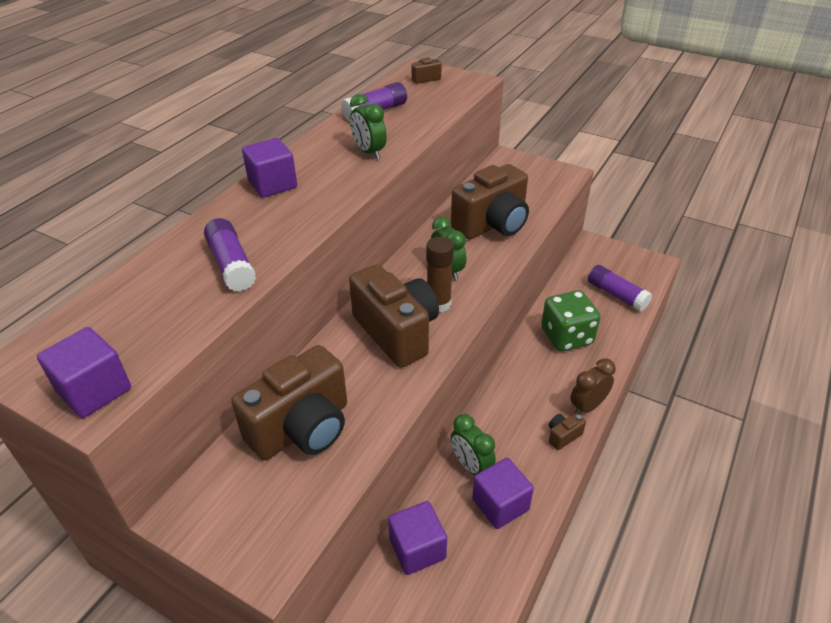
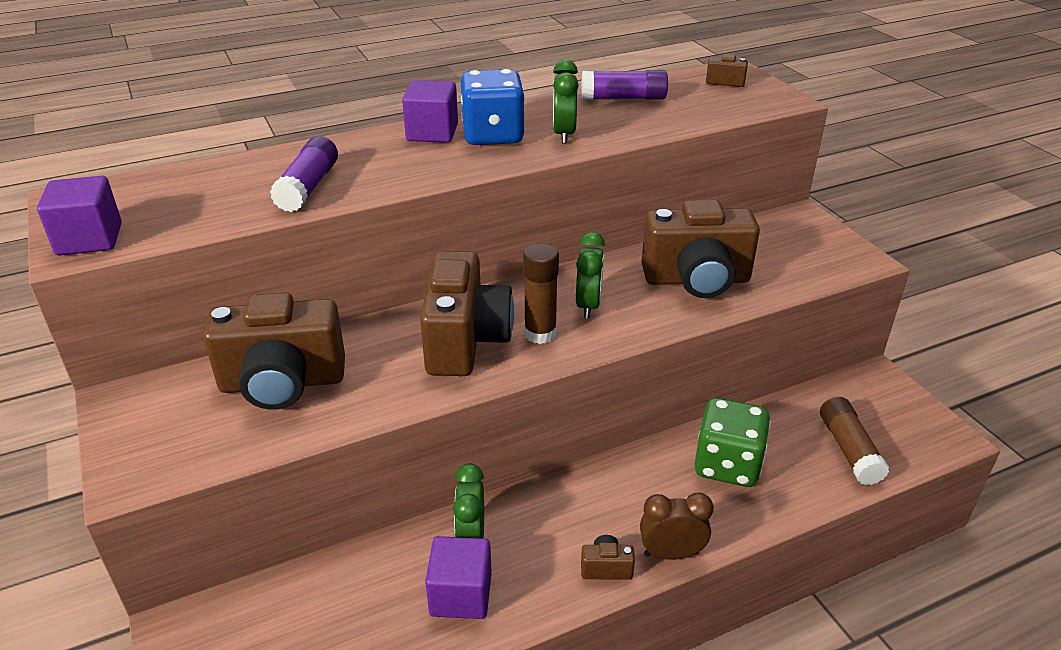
camera: 35 degrees right, 5 degrees down
(321, 171) = (493, 135): none -> blue dice
(417, 549) = (336, 583): purple cube -> none
(616, 295) = (849, 450): purple glue stick -> brown glue stick

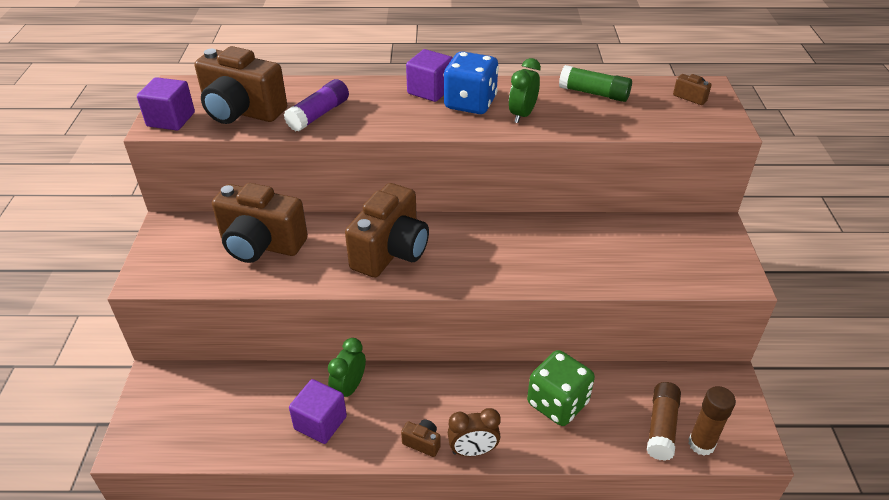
camera: 25 degrees right, 5 degrees up
(540, 333) = (444, 262): brown glue stick -> brown glue stick (701, 444)
(588, 305) = (493, 251): green clock -> none
(623, 98) = (594, 93): purple glue stick -> green glue stick
(671, 553) = (473, 451): brown clock -> brown clock turned 150 degrees clockwise
(696, 280) = (589, 255): brown camera -> brown camera (242, 112)

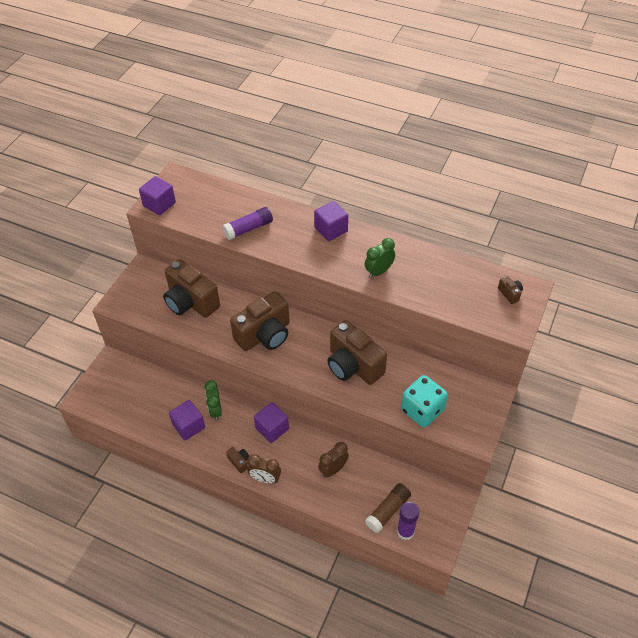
camera: 25 degrees right, 10 degrees up
(242, 112) = (203, 211): brown camera -> brown camera (353, 366)
(349, 388) = (215, 410): green clock -> green clock turned 60 degrees counterclockwise
(443, 383) = (272, 428): none -> purple cube
(470, 103) = (350, 250): blue dice -> none
(557, 403) = (333, 469): green dice -> brown clock
(594, 93) = (441, 268): green glue stick -> none
(653, 271) = (422, 410): none -> turquoise dice
(701, 444) = (405, 531): brown glue stick -> purple glue stick

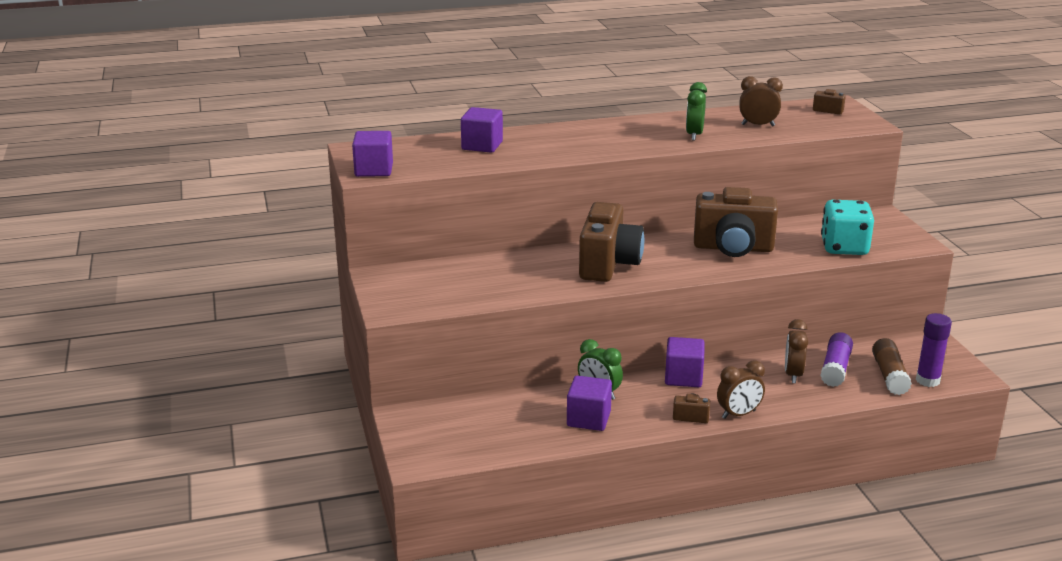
camera: 40 degrees left, 25 degrees down
(191, 302) = (483, 275): brown camera -> none
(248, 228) = (511, 153): purple glue stick -> purple glue stick (835, 368)
(331, 229) = (599, 128): purple cube -> purple cube (482, 145)
(435, 284) = (758, 125): none -> brown clock

